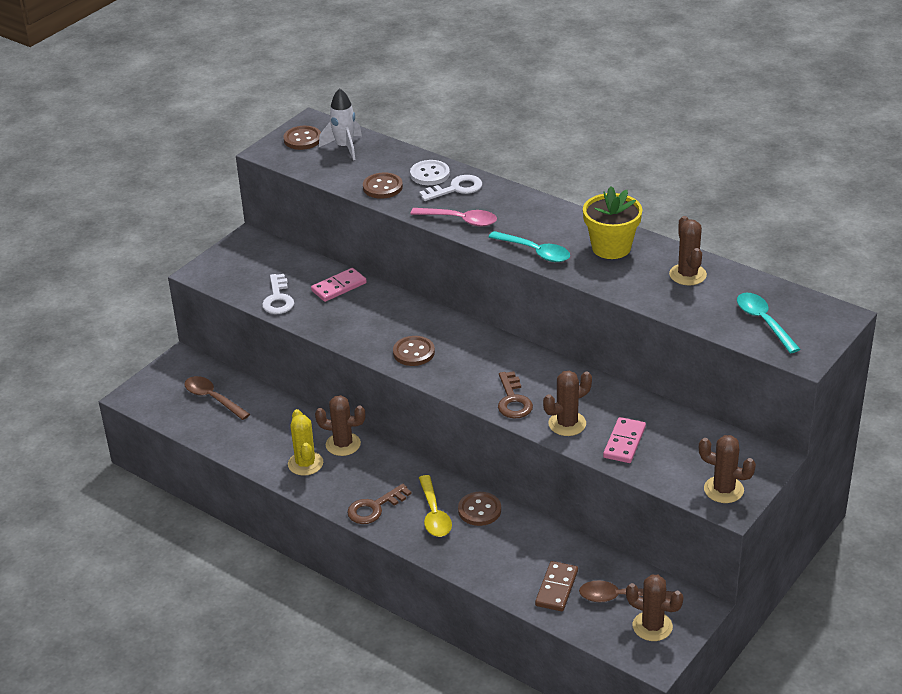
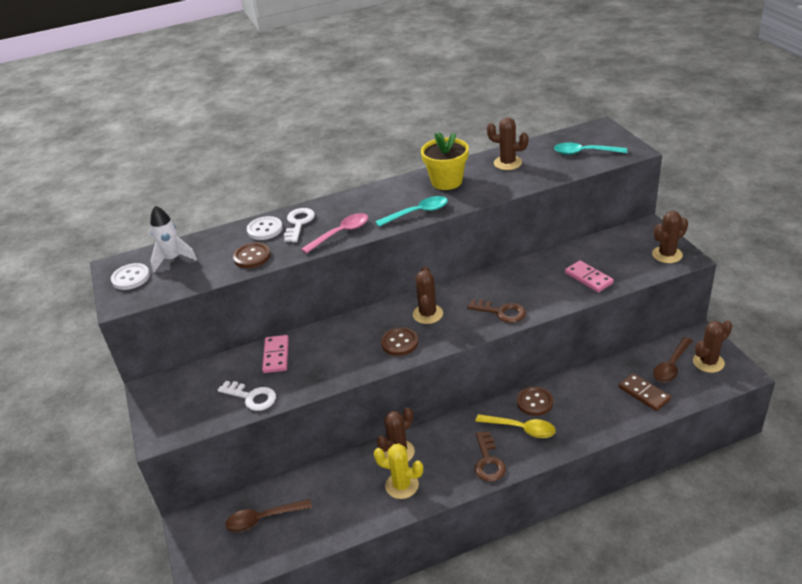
camera: 55 degrees left, 0 degrees up
(302, 139) = (131, 278): brown button -> white button
(567, 424) = (548, 296): brown cactus -> brown cactus (428, 314)

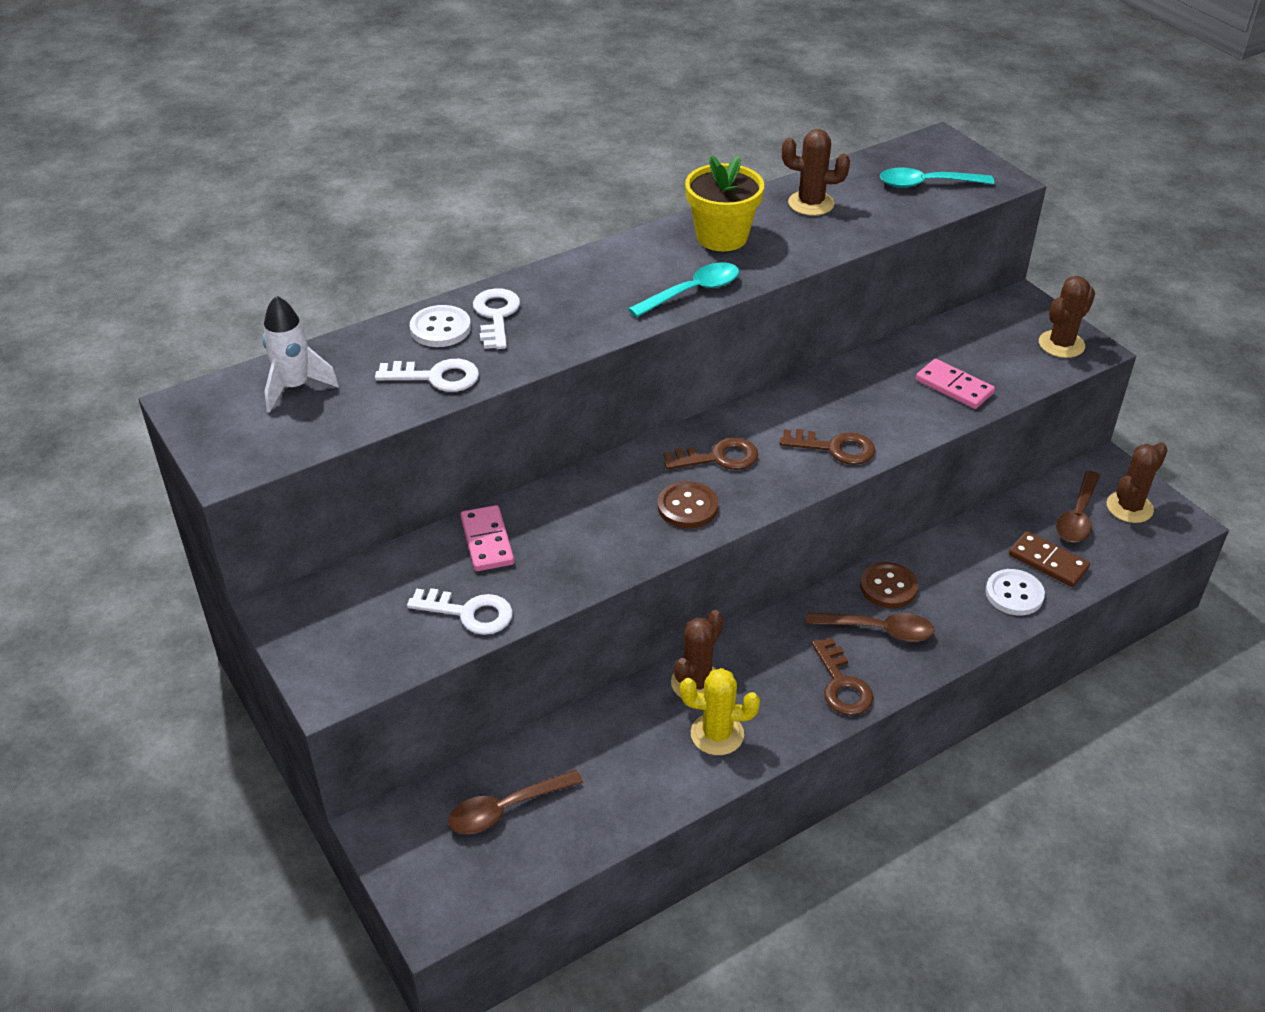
camera: 15 degrees left, 5 degrees up
(131, 278) = (230, 423): white button -> white button (1014, 594)
(252, 257) = (436, 377): brown button -> white key
(340, 233) = (575, 331): pink spoon -> none
(428, 314) = (718, 457): brown cactus -> brown key
(521, 429) = (878, 630): yellow spoon -> brown spoon

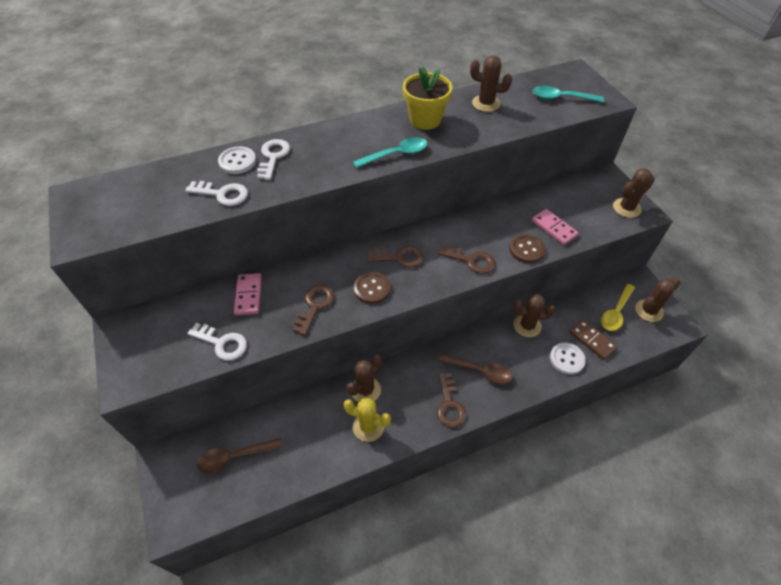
camera: 10 degrees right, 10 degrees up
(295, 387) = (138, 191): white rocket -> none
(602, 542) = (315, 306): none -> brown key
(888, 587) = (492, 343): brown button -> brown button (526, 250)
(938, 554) = (527, 326): none -> brown cactus
(1078, 516) = (616, 312): brown spoon -> yellow spoon

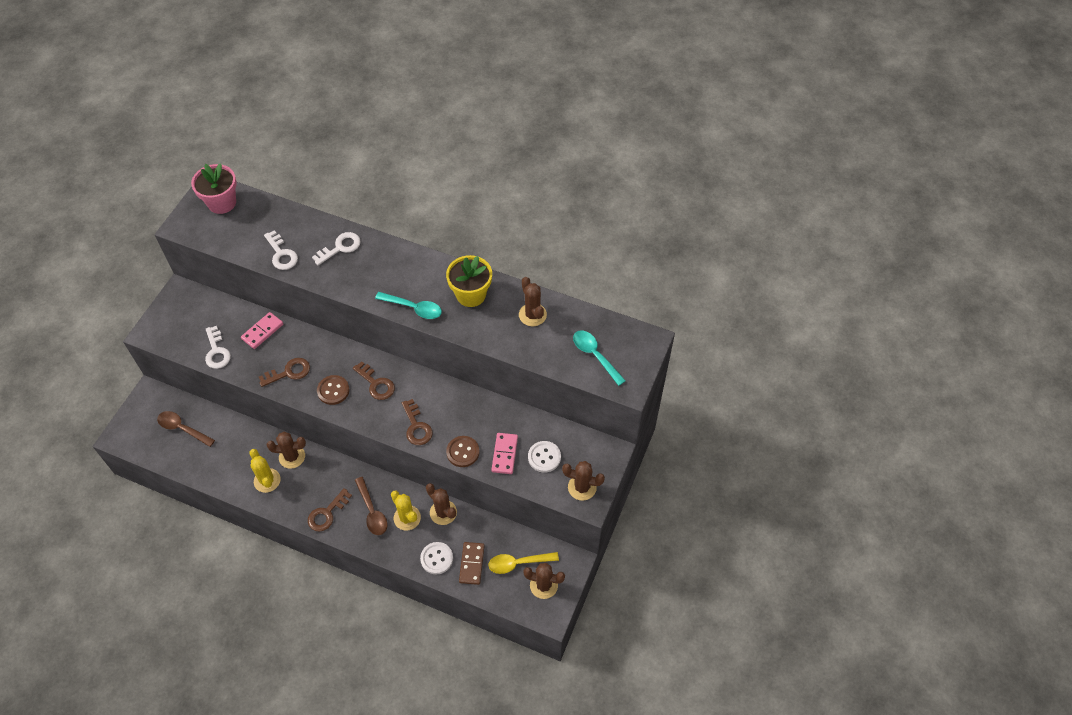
camera: 45 degrees right, 5 degrees up
(103, 196) = (222, 202): none -> pink flower pot
(237, 161) = (316, 234): white button -> white button (544, 457)
(509, 352) = (407, 518): none -> yellow cactus

